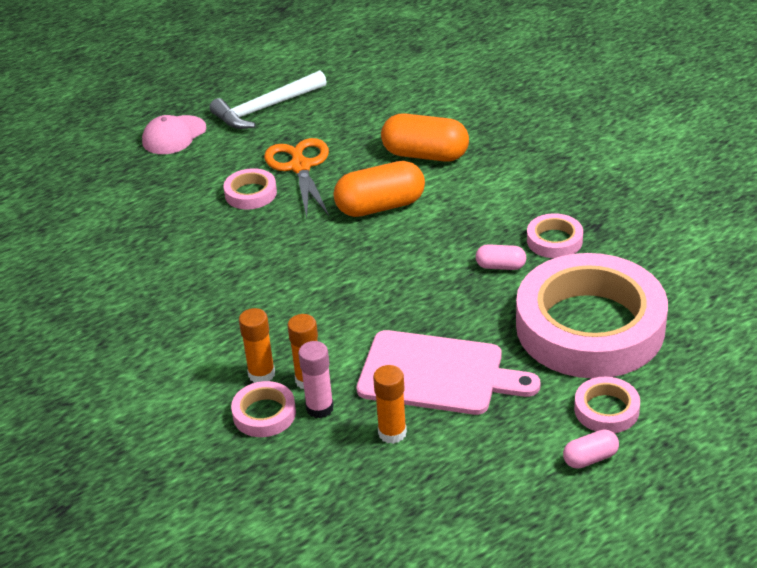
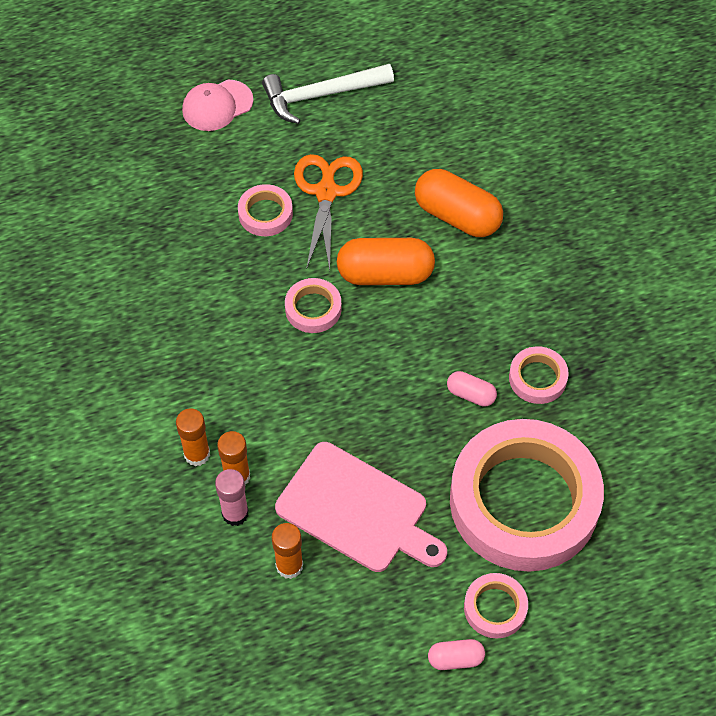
camera: 15 degrees right, 20 degrees up
(264, 414) = (183, 503): pink tape -> pink tape (313, 308)

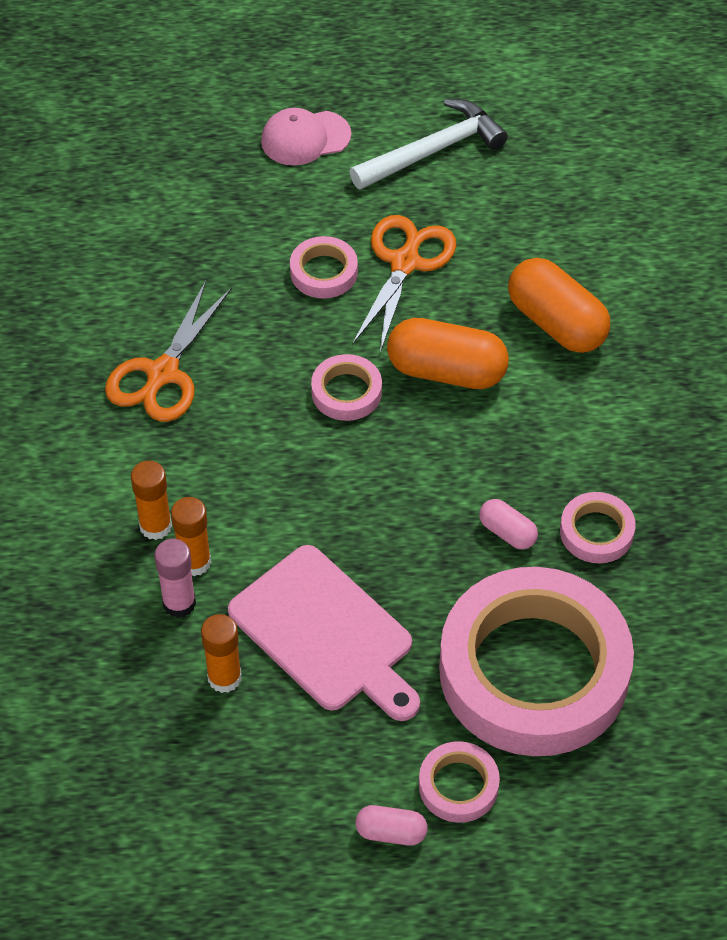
camera: 15 degrees right, 5 degrees down
(163, 327) = (162, 374): none -> orange scissors
(321, 95) = (433, 150): white hammer -> white hammer turned 150 degrees clockwise

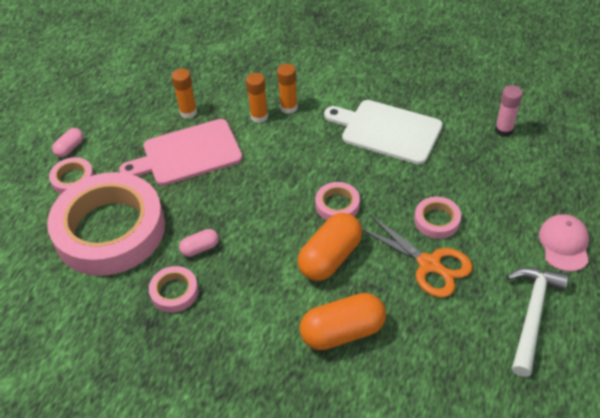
camera: 115 degrees right, 5 degrees down
(162, 374) = (387, 131): orange scissors -> white cutting board
(179, 603) = (239, 106): pink glue stick -> pink glue stick (504, 130)
(433, 150) = (532, 315): white hammer -> white hammer turned 150 degrees counterclockwise

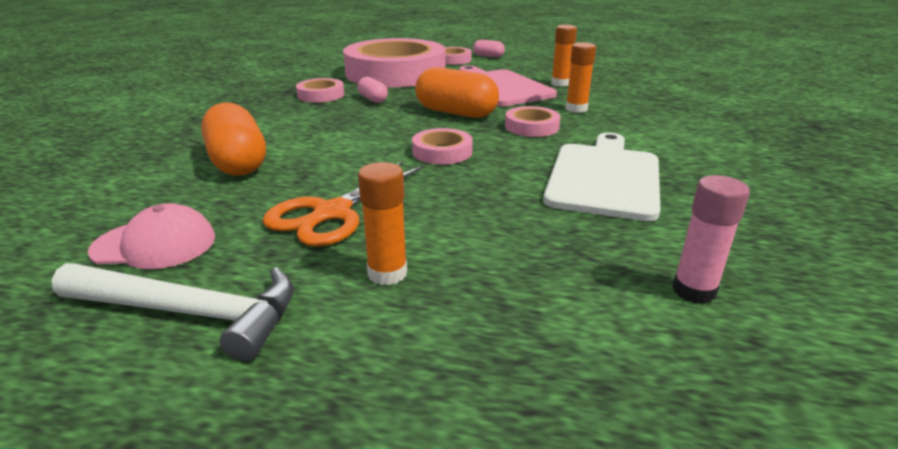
camera: 80 degrees right, 20 degrees down
(289, 107) = (604, 121): orange glue stick -> orange glue stick (387, 273)
(330, 258) = (354, 152): orange capsule -> orange capsule (456, 113)
(437, 220) = (422, 218): pink tape -> pink tape (531, 127)
(564, 244) = (365, 369): pink cap -> pink cap (155, 244)

